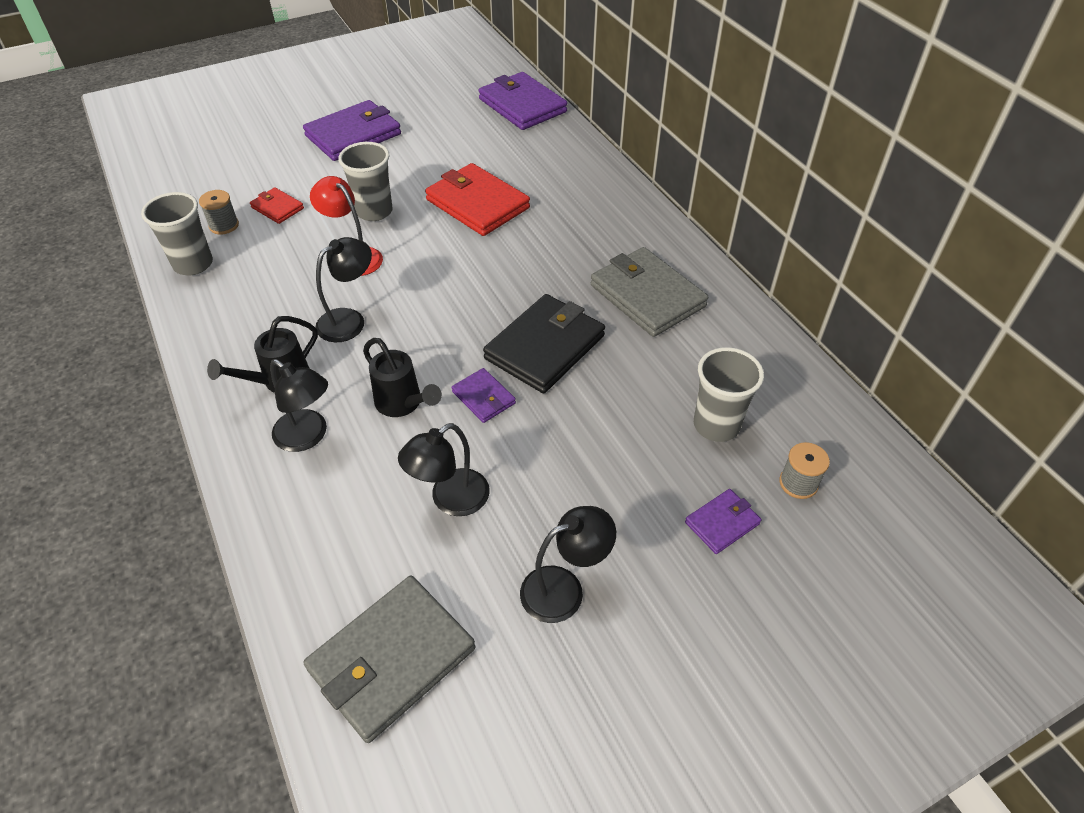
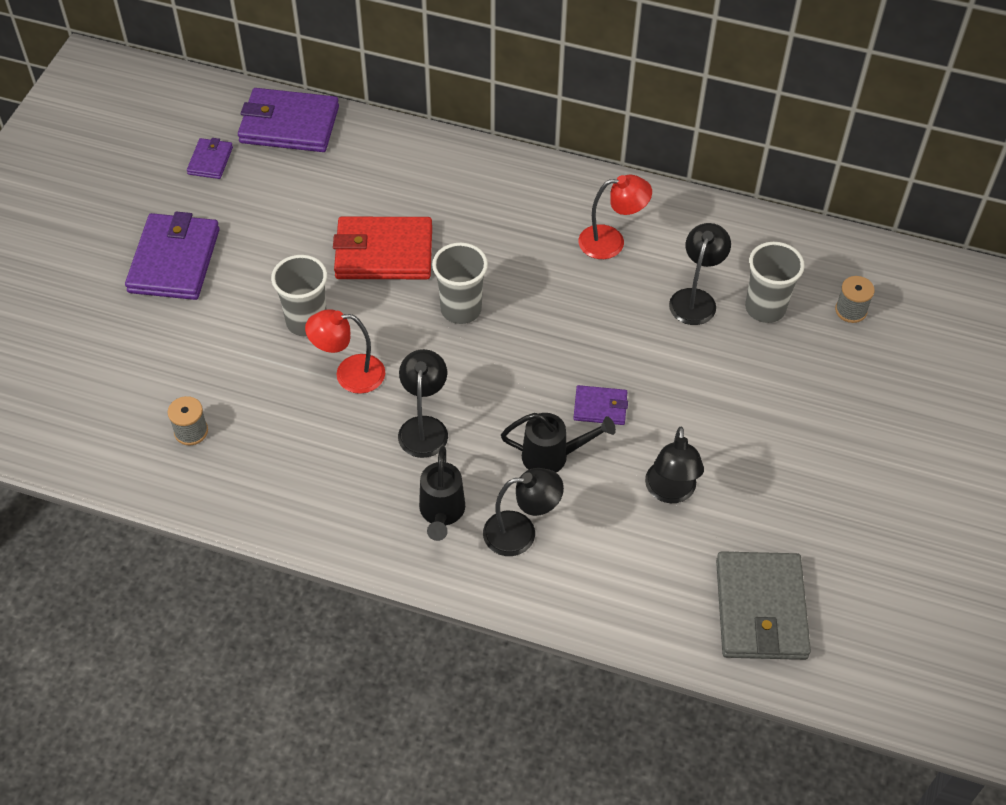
camera: 45 degrees left, 5 degrees up
(193, 264) = (220, 484): grey cup -> grey cup (461, 309)
(277, 208) = (214, 380): red wallet -> none
(545, 347) = (592, 337): black wallet -> none
(564, 589) = (801, 486): black lamp -> black lamp (695, 299)
(647, 295) = (611, 241): grey wallet -> red lamp
(722, 523) = (838, 371): purple wallet -> purple wallet (210, 160)

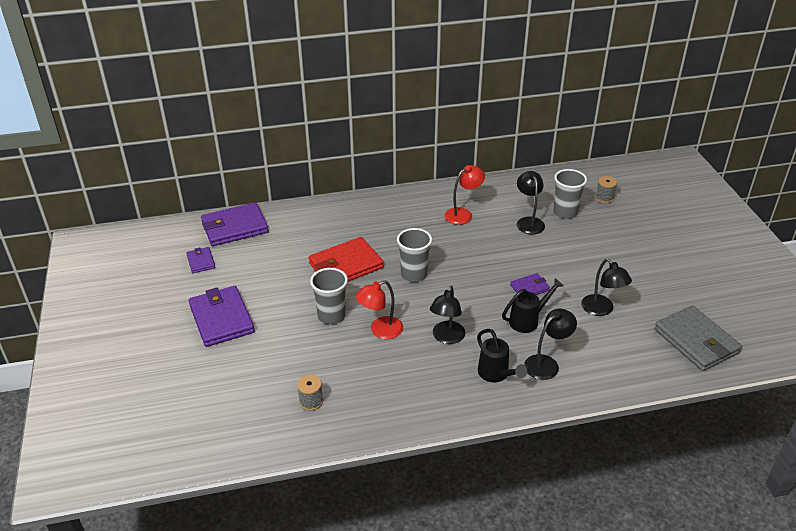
camera: 30 degrees left, 15 degrees down
(424, 427) = (446, 338): black lamp -> black lamp turned 135 degrees counterclockwise

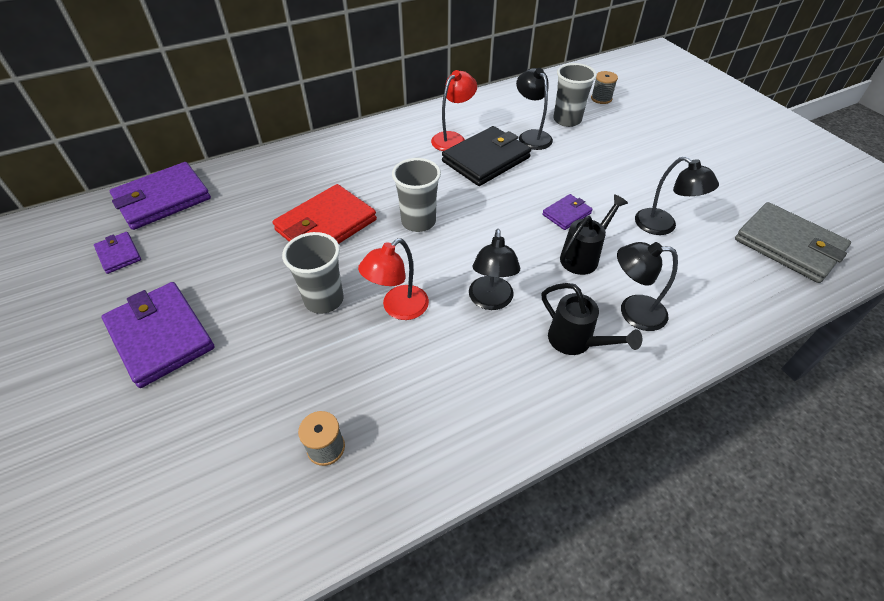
camera: 15 degrees left, 10 degrees up
(483, 235) = (486, 159): none -> black wallet
(546, 363) = (633, 312): black lamp -> black lamp turned 120 degrees counterclockwise

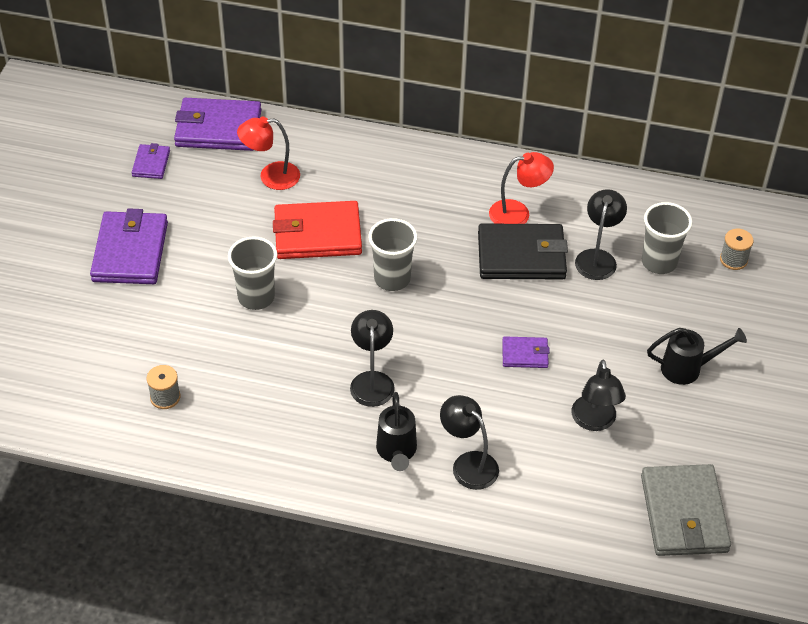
camera: 40 degrees right, 0 degrees up
(398, 308) = (300, 340): red lamp -> red lamp (271, 176)
(490, 301) = (372, 381): black lamp -> black lamp turned 135 degrees clockwise
(583, 257) = (488, 398): black watering can -> black watering can (688, 368)

